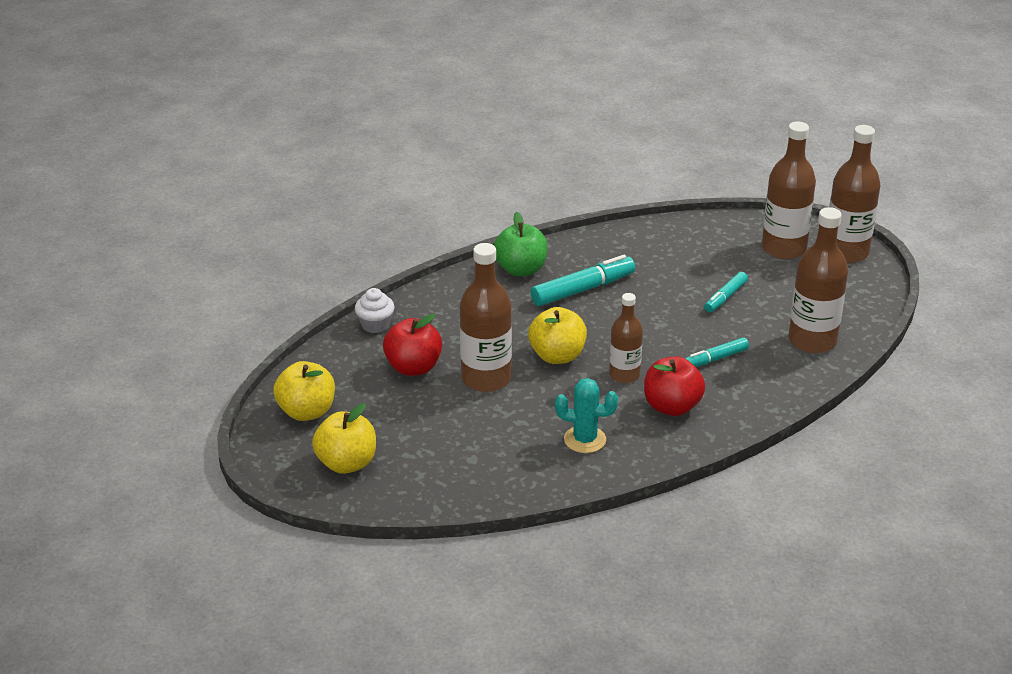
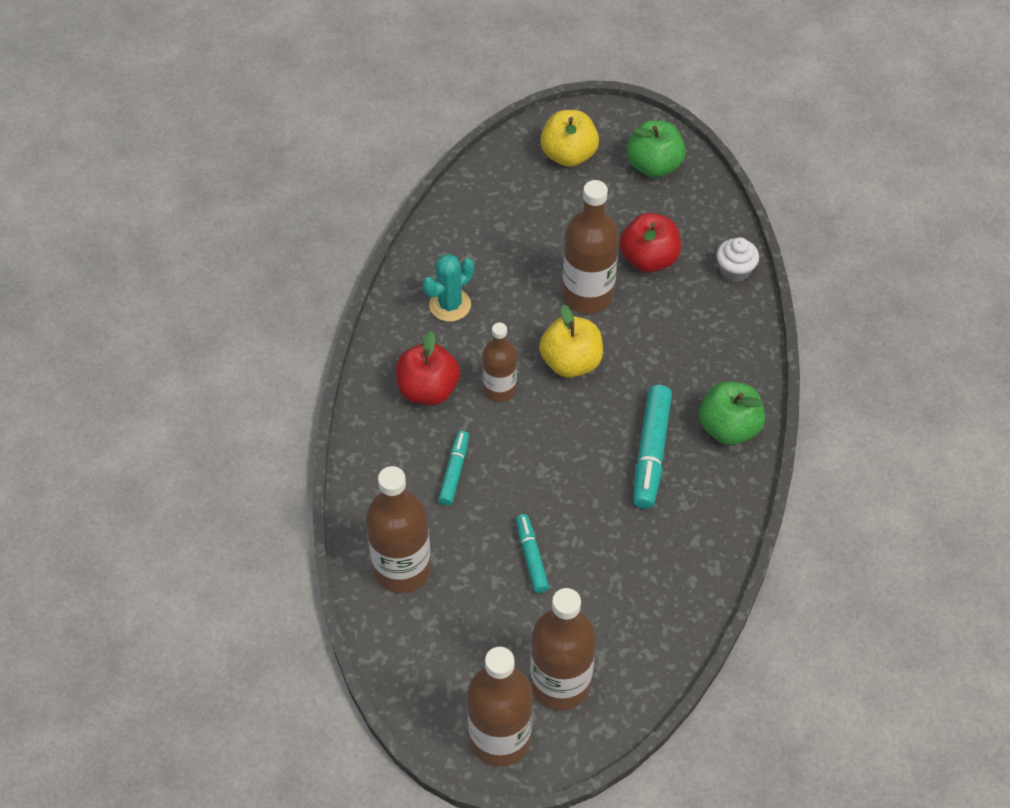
camera: 130 degrees right, 20 degrees up
(307, 412) = (654, 166): yellow apple -> green apple

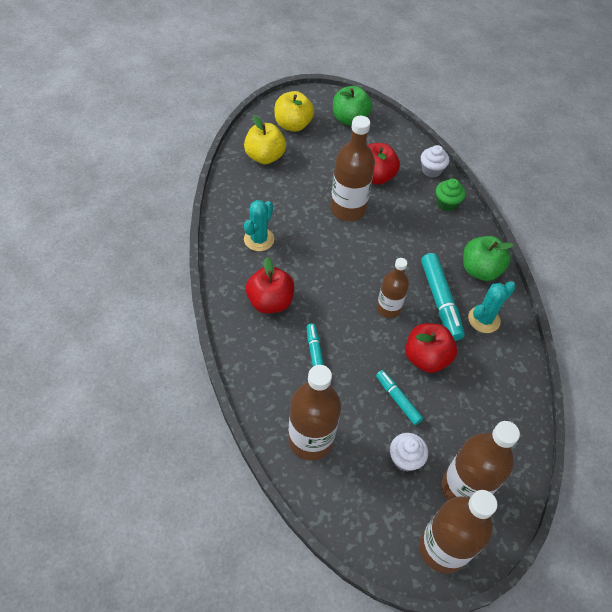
camera: 25 degrees left, 0 degrees up
(499, 389) = (319, 287): brown bottle -> brown bottle (388, 308)
(505, 627) = (405, 458): none -> white cupcake
(571, 362) = (358, 255): yellow apple -> yellow apple (265, 157)
(594, 518) = (426, 358): none -> red apple
(697, 494) = (484, 319): none -> turquoise cactus
(731, 323) = (446, 203): none -> green cupcake

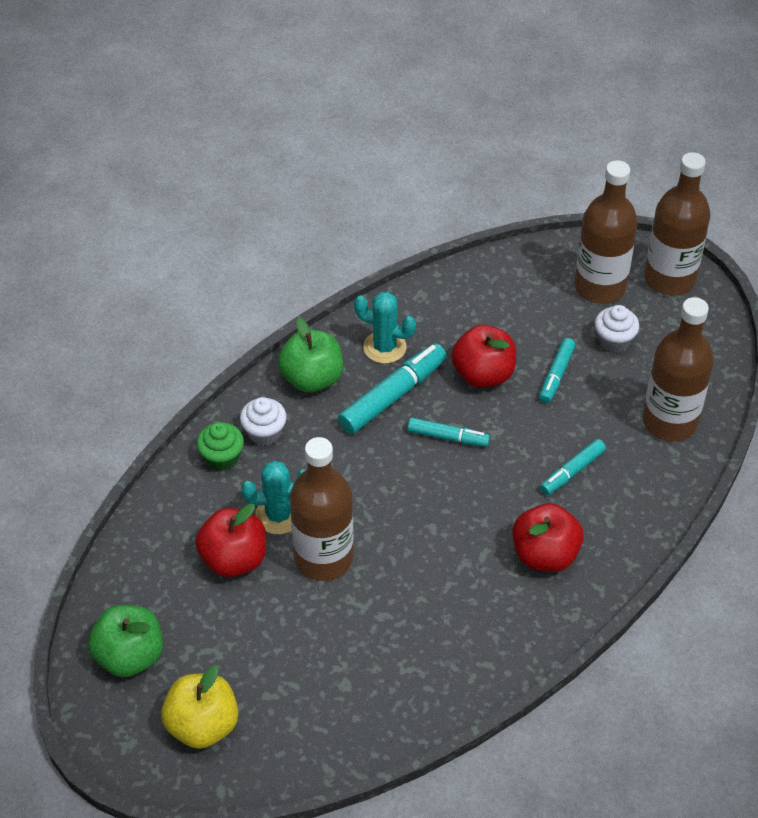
camera: 120 degrees left, 5 degrees down
(259, 239) = (463, 626): turquoise cactus -> turquoise cactus (278, 515)
(265, 157) = (304, 719): yellow apple -> none
(388, 308) = (448, 437): brown bottle -> turquoise marker
(431, 170) = (168, 502): white cupcake -> white cupcake (264, 433)

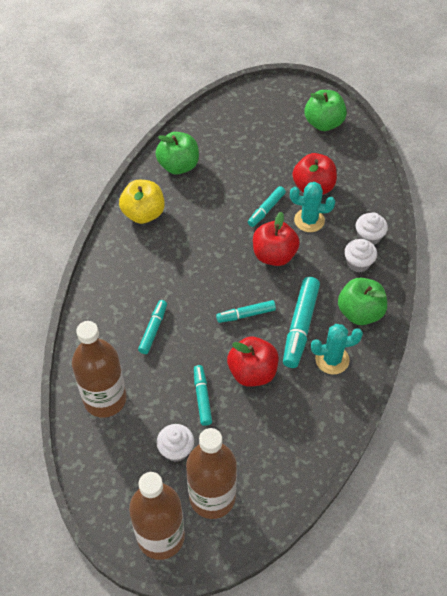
camera: 150 degrees right, 5 degrees up
(202, 725) = (263, 112): yellow apple -> yellow apple (143, 214)
(222, 457) = (369, 237): green cupcake -> white cupcake
(278, 515) = (309, 220): turquoise cactus -> turquoise cactus turned 45 degrees clockwise
(323, 558) = (266, 210): brown bottle -> turquoise marker
(401, 692) = (178, 166): none -> green apple
(545, 555) = (142, 269): red apple -> red apple (274, 255)

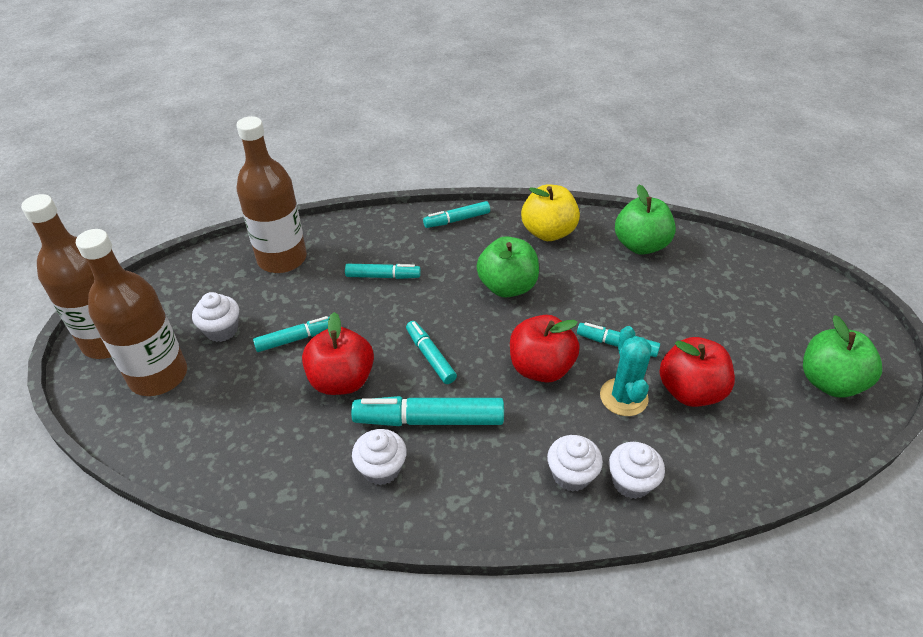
camera: 75 degrees right, 10 degrees down
(105, 267) = (457, 220): none -> turquoise marker
(332, 359) = (381, 469): turquoise cactus -> white cupcake
(360, 312) = (477, 492): green apple -> green apple (507, 287)

